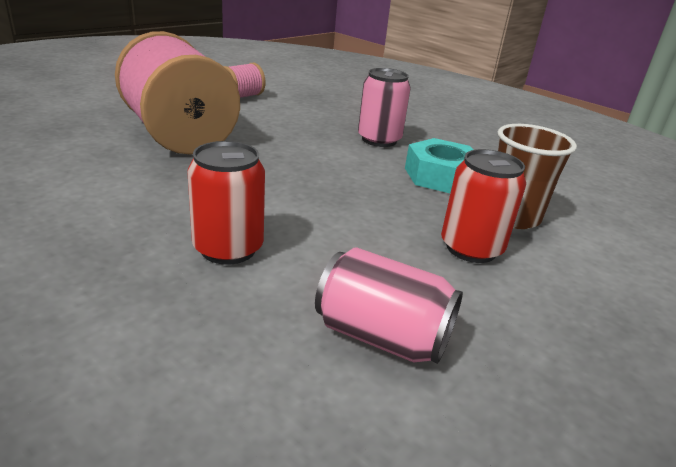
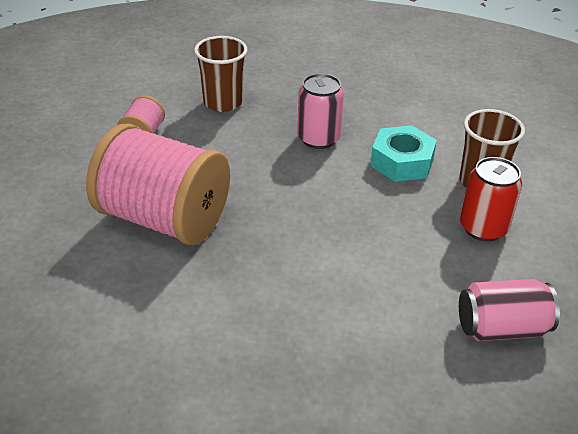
camera: 30 degrees left, 10 degrees up
(228, 248) = (350, 316): red can -> none
(328, 101) = (223, 102): none -> brown cup

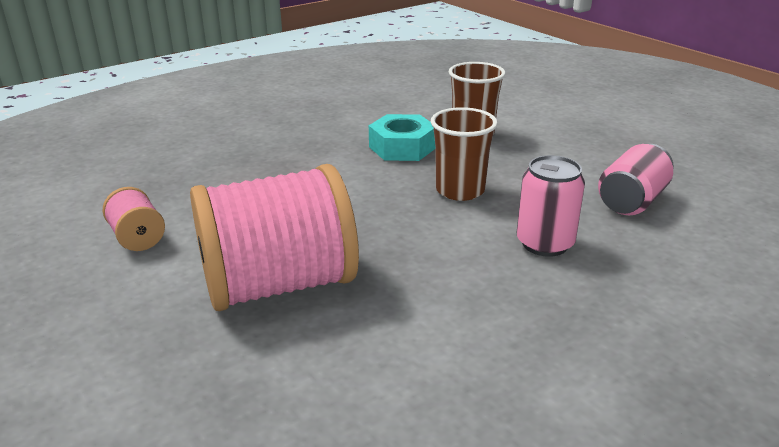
camera: 45 degrees left, 10 degrees down
(223, 102) = (181, 178): brown cup -> brown cup (460, 190)
(318, 138) = (313, 163): pink can -> pink can (545, 243)
(483, 228) = (521, 156): red can -> none

